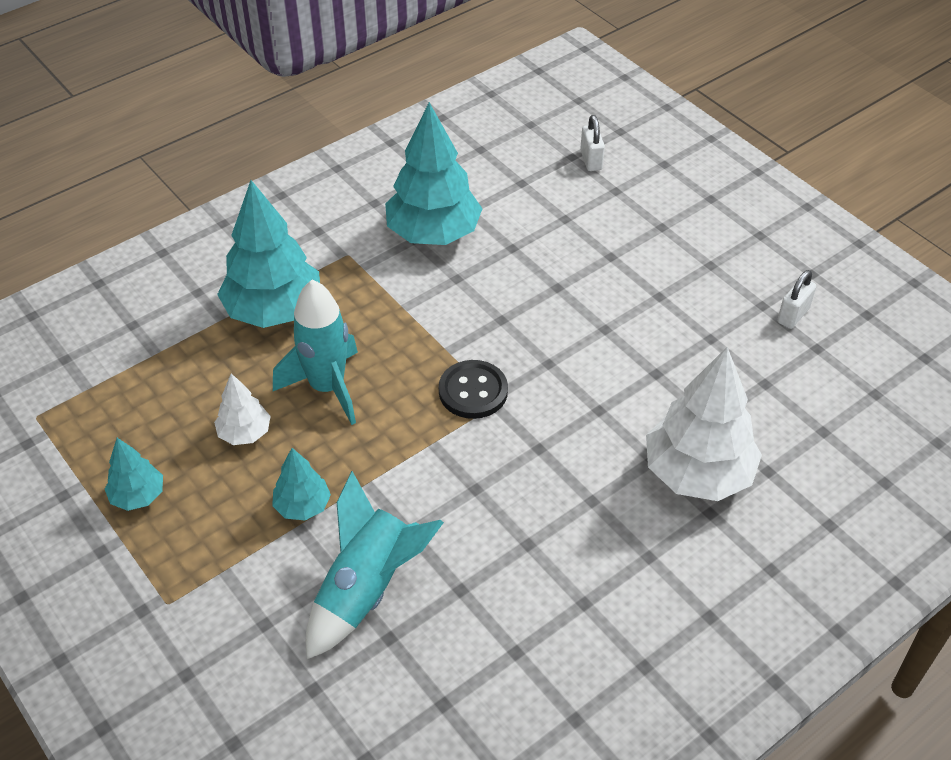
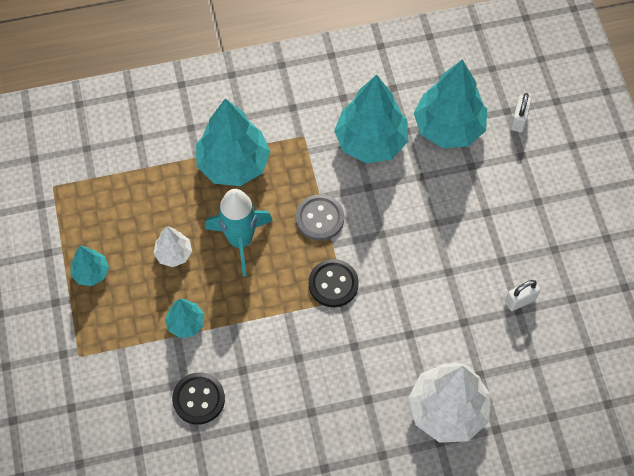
camera: 25 degrees right, 15 degrees up
(367, 589) = (198, 399): turquoise rocket -> black button
(416, 329) = (319, 218): none -> grey button
(516, 191) = (449, 127): none -> turquoise tree
(793, 315) = (588, 316): white padlock -> white padlock (520, 301)

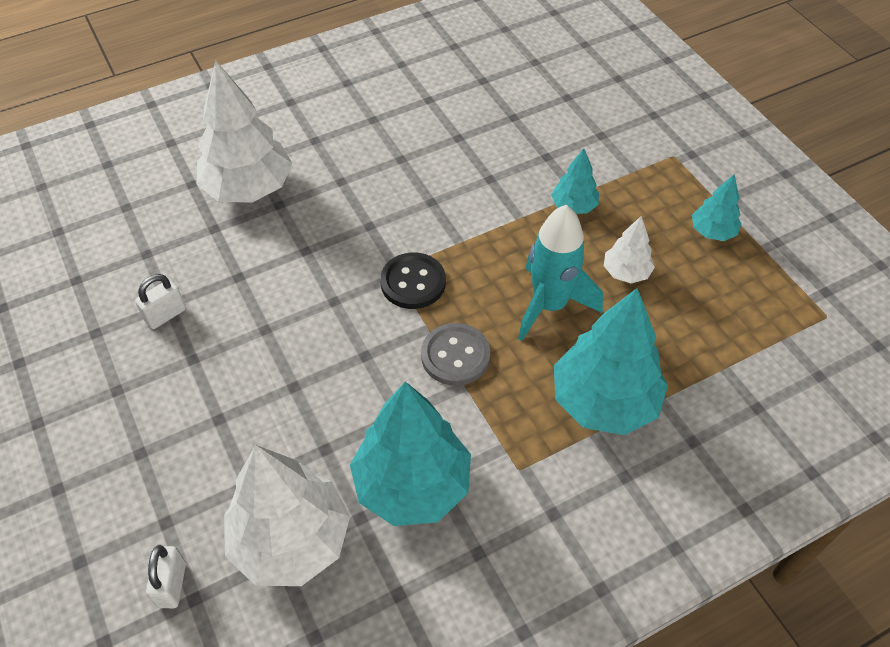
camera: 165 degrees right, 10 degrees down
(198, 399) = (526, 145): black button -> none
(449, 127) = (291, 541): turquoise tree -> white tree

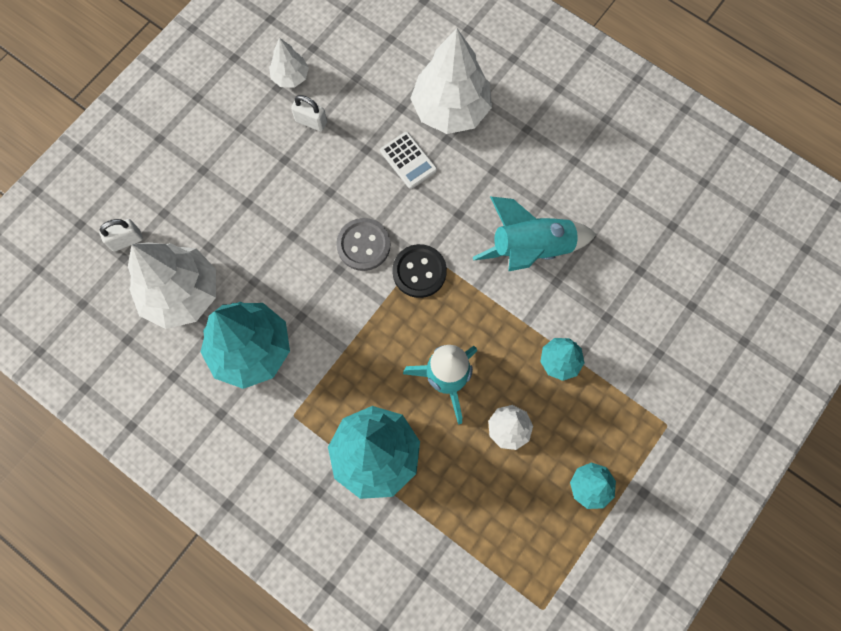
camera: 65 degrees right, 20 degrees up
(93, 314) = (290, 77): none -> white tree
(279, 244) = (408, 160): none -> white calculator
(443, 184) = (531, 248): none -> turquoise rocket
(455, 356) = (367, 332): grey button -> grey button (363, 245)

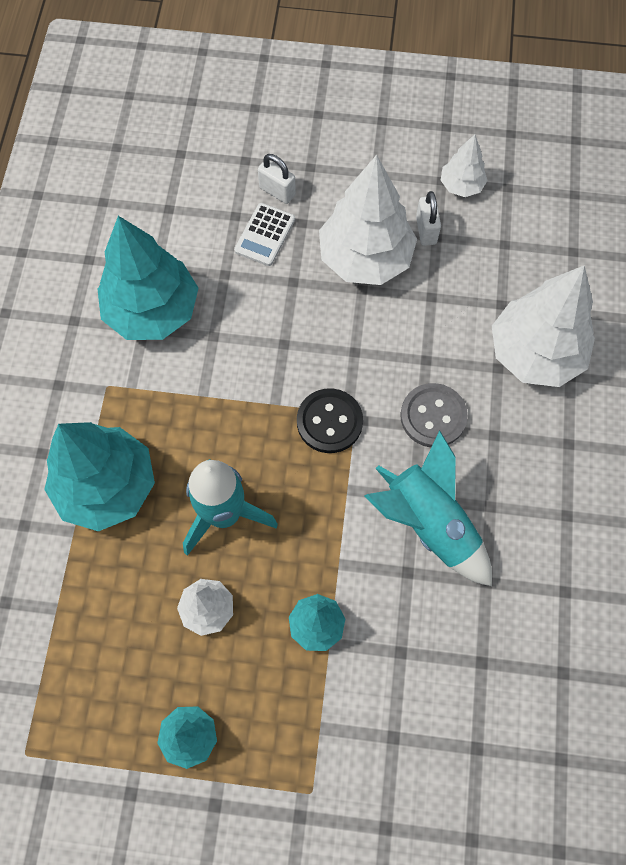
camera: 60 degrees right, 5 degrees down
(126, 240) = (199, 146): white padlock -> white padlock (277, 191)
(181, 293) = (174, 220): white tree -> white tree (365, 258)
(363, 245) = (324, 352): grey button -> grey button (433, 416)
(408, 160) = (447, 343): white calculator -> white calculator (265, 235)

